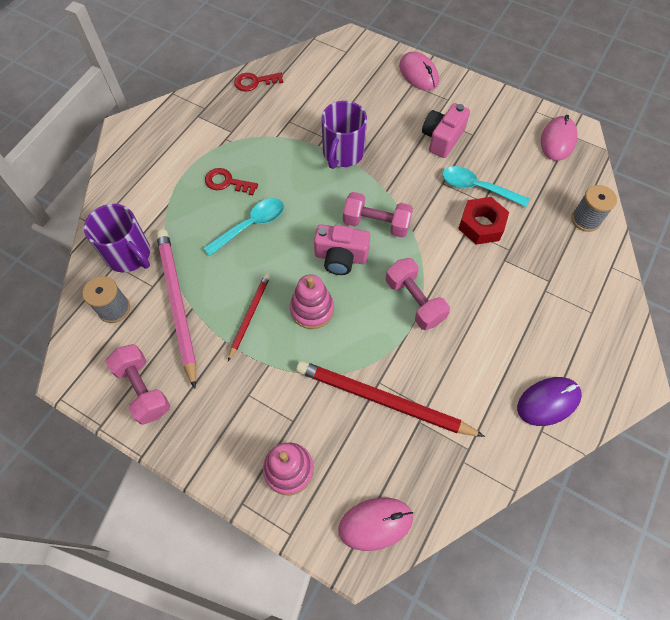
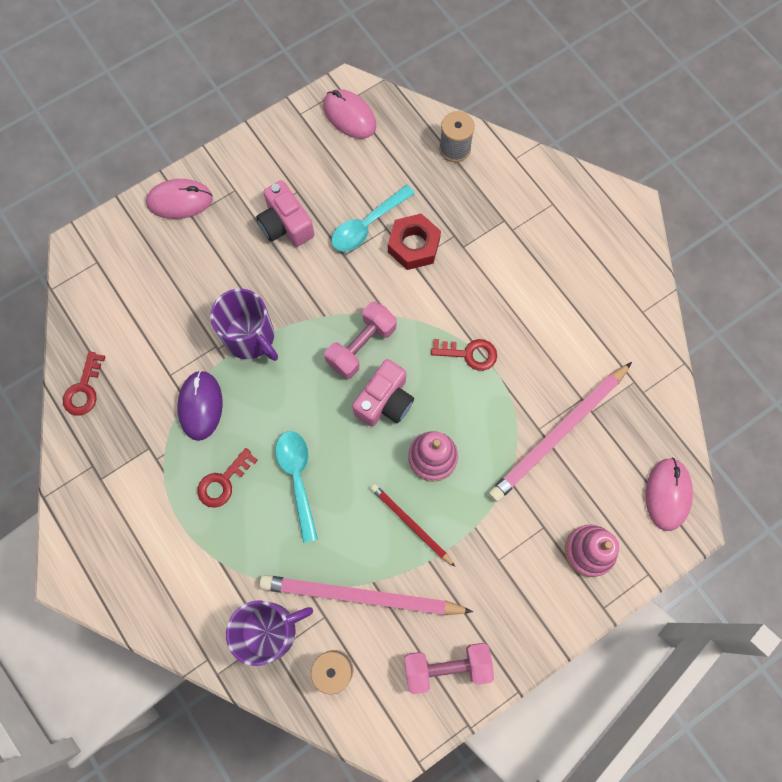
camera: 65 degrees left, 10 degrees up
(383, 400) = (559, 434): red pencil -> pink pencil
(414, 301) = (469, 353): pink dumbbell -> red key
(548, 402) = (620, 291): purple mouse -> purple mouse (200, 406)

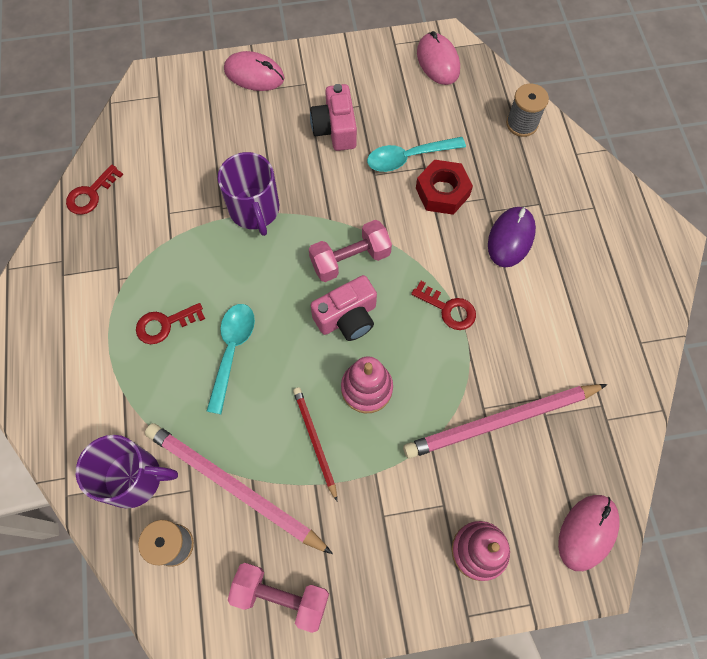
camera: 25 degrees right, 5 degrees down
(200, 406) = (180, 250): purple mouse -> purple mouse (510, 238)

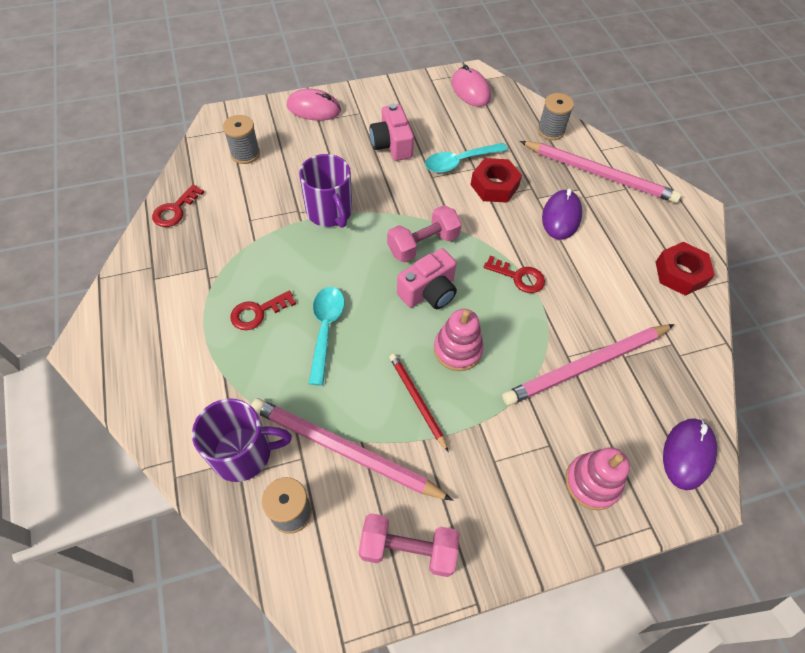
camera: 10 degrees left, 10 degrees down
(172, 129) = (245, 154): none -> grey spool
(567, 186) = (599, 174): none -> pink pencil
(587, 532) = (687, 454): pink mouse -> purple mouse
(631, 321) = (680, 273): none -> red nut

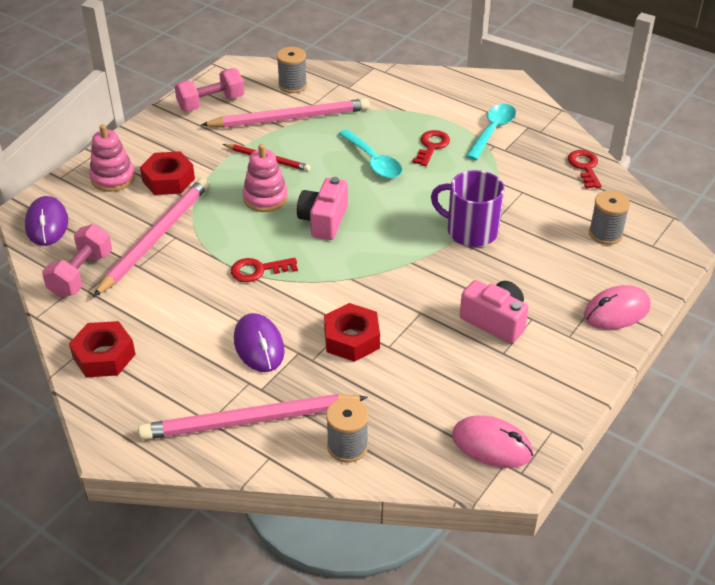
camera: 145 degrees right, 15 degrees down
(243, 453) = (348, 90): purple mug -> none
(423, 244) = (364, 250): pink dumbbell -> pink dumbbell (81, 274)
(459, 162) = (410, 343): turquoise spoon -> turquoise spoon (492, 131)
(534, 438) = (168, 180): none -> red nut

